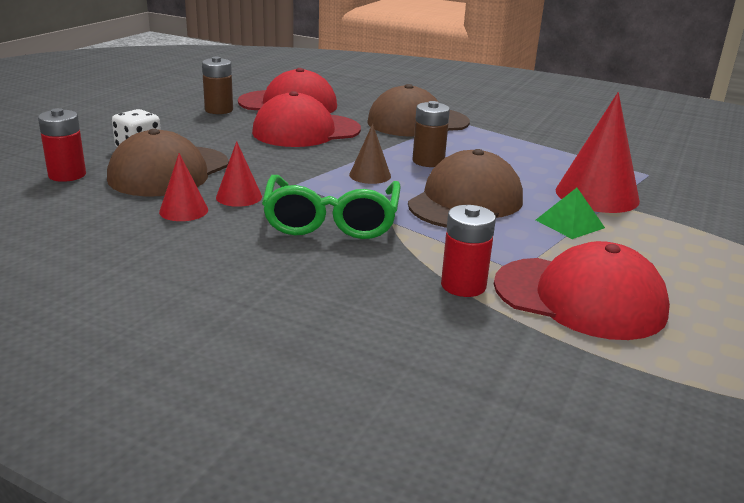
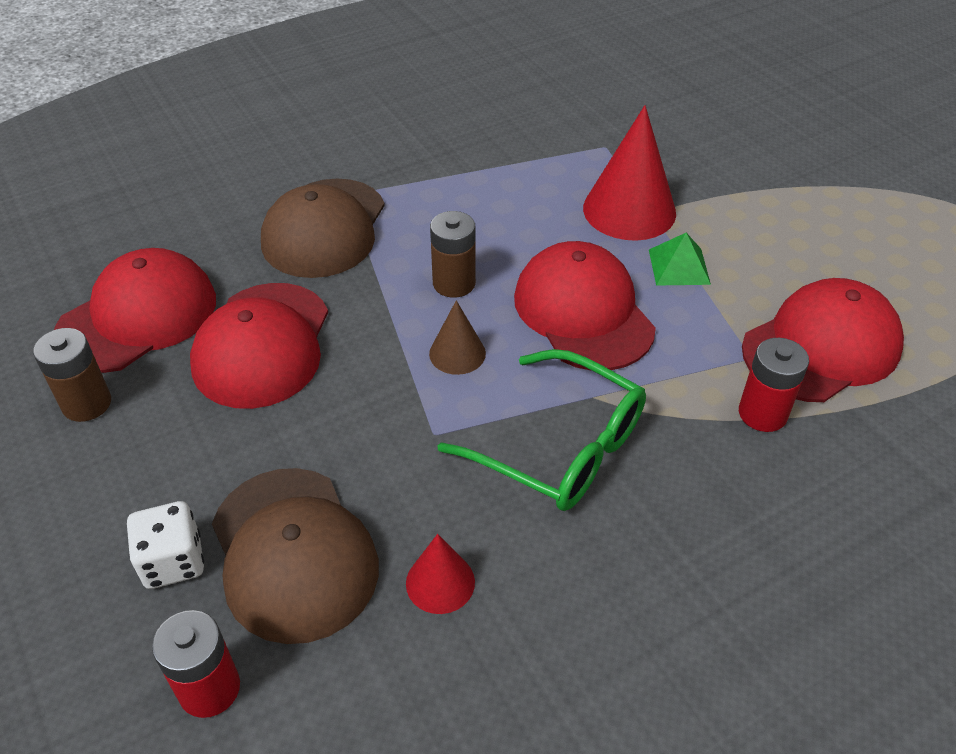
camera: 55 degrees left, 20 degrees up
(239, 197) = (435, 507): red cone -> none
(466, 202) = (583, 312): brown cap -> red cap

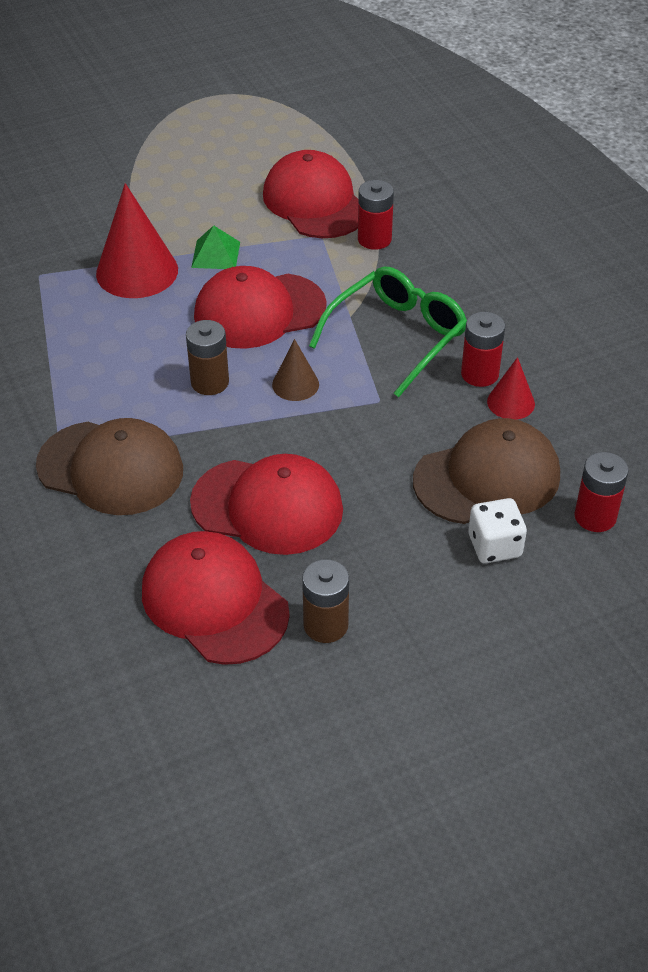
camera: 85 degrees left, 0 degrees up
(496, 543) = (479, 374): none -> red battery

